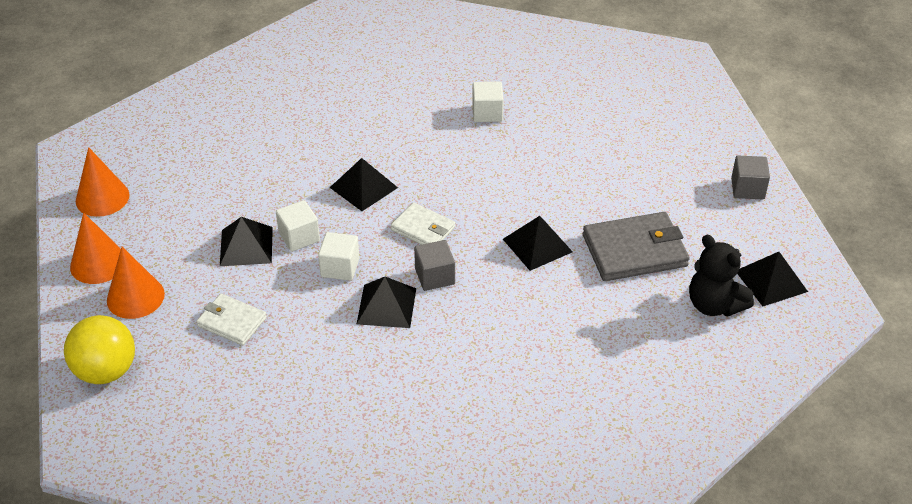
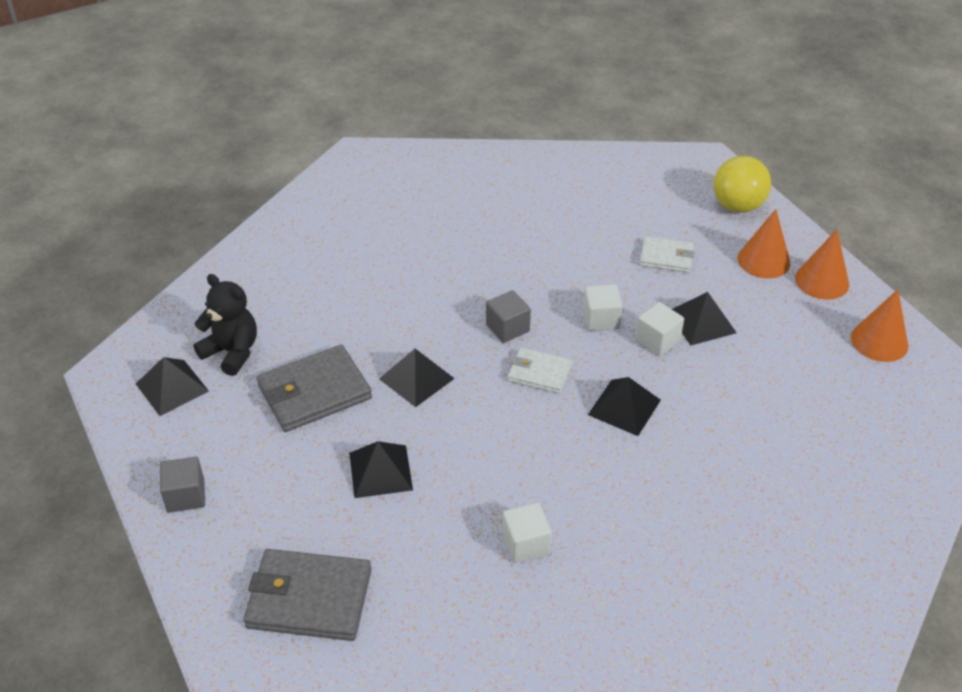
camera: 165 degrees right, 0 degrees up
(386, 306) = (540, 294): black pyramid -> black pyramid (380, 471)
(651, 110) = (309, 598): none -> grey wallet

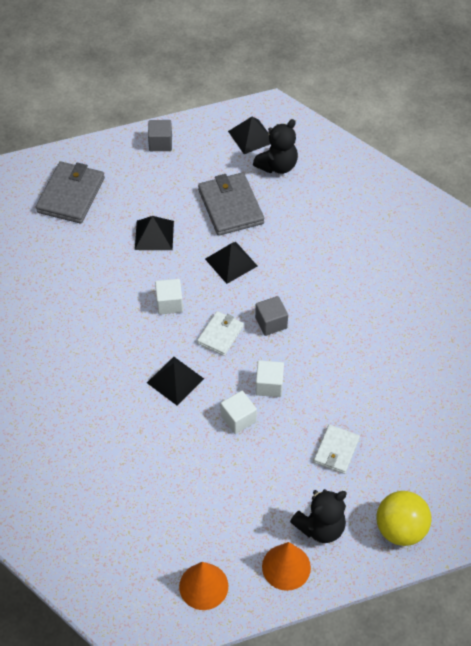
camera: 100 degrees right, 10 degrees up
(525, 544) = (76, 301): white cube -> white cube (169, 303)
(701, 322) = (253, 455): black pyramid -> none
(763, 260) = (320, 527): orange cone -> black teddy bear

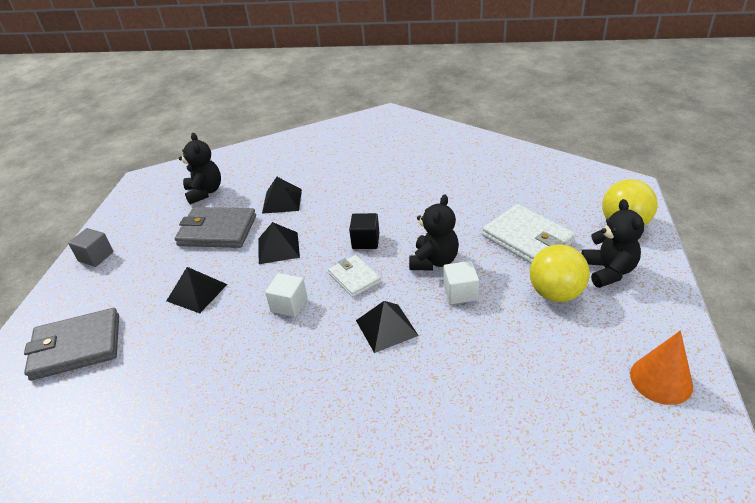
camera: 60 degrees left, 15 degrees down
(71, 195) = (76, 347): grey wallet -> grey wallet turned 60 degrees counterclockwise
(251, 136) = (158, 198): black pyramid -> black pyramid (282, 201)
(269, 385) = (434, 261): white cube -> black teddy bear
(270, 491) = (555, 293): none -> yellow ball
(271, 323) = (365, 241): grey cube -> black cube
(286, 567) = (649, 307): orange cone -> none
(336, 450) = (527, 239): white wallet -> white wallet, size x1.68

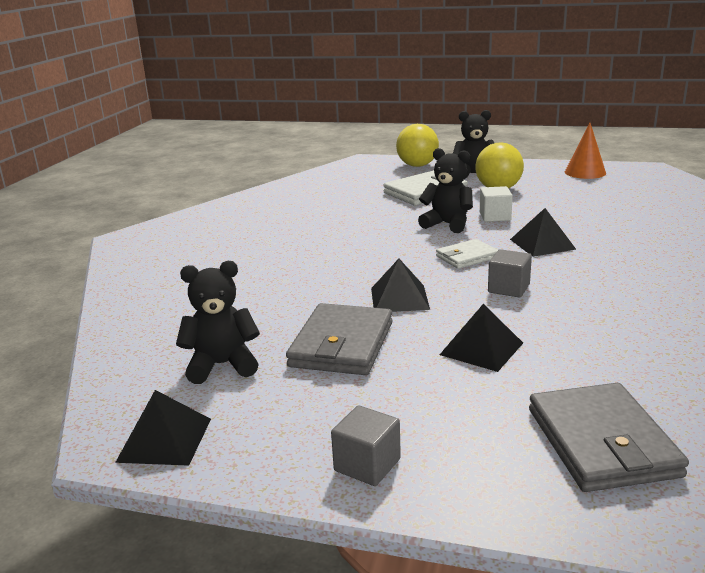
camera: 85 degrees left, 15 degrees down
(282, 201) = (292, 300): black pyramid -> black pyramid (164, 439)
(289, 305) = (508, 288): white cube -> grey cube
(365, 241) = (404, 252): black cube -> none

